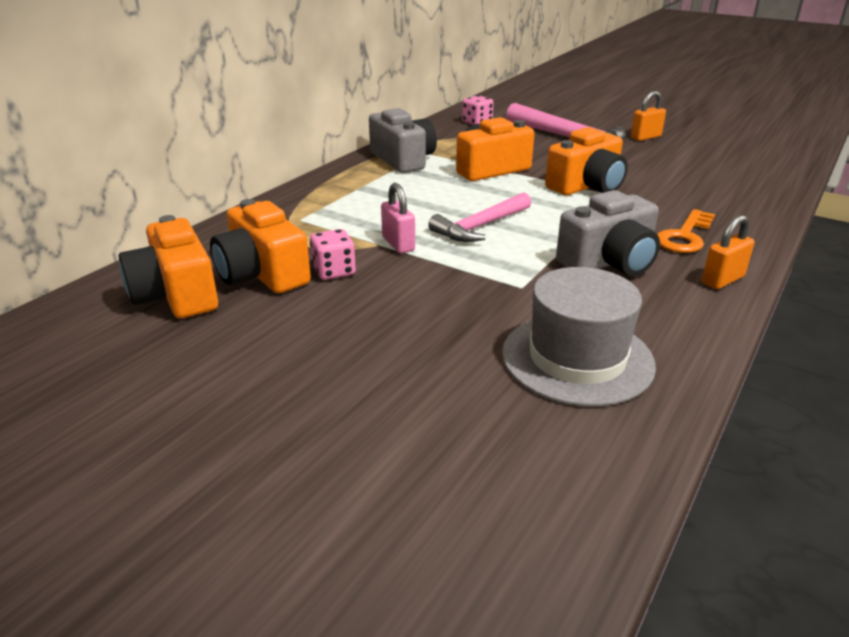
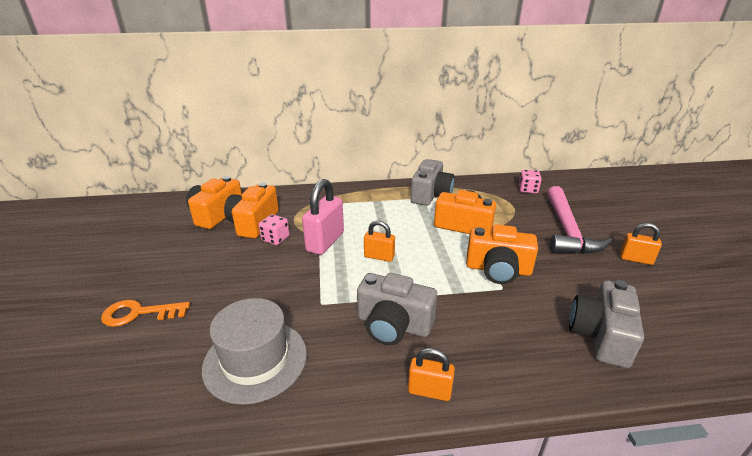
camera: 50 degrees right, 0 degrees up
(398, 244) = (325, 242): pink padlock -> pink padlock, size x1.69
(480, 227) = (379, 257): pink hammer -> orange padlock
(684, 236) = (479, 345): orange key -> orange key (139, 313)
(723, 189) = (601, 336): none -> grey camera

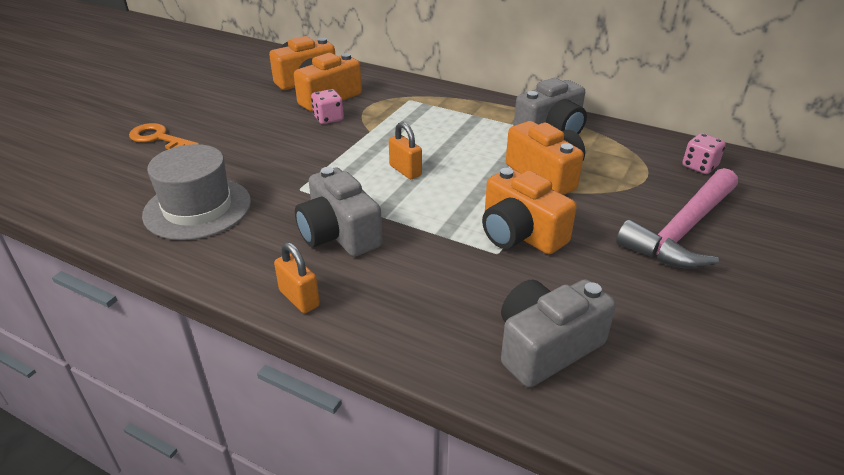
camera: 35 degrees right, 5 degrees up
(325, 242) = (370, 137): pink padlock -> none
(636, 259) = (736, 301): orange padlock -> none

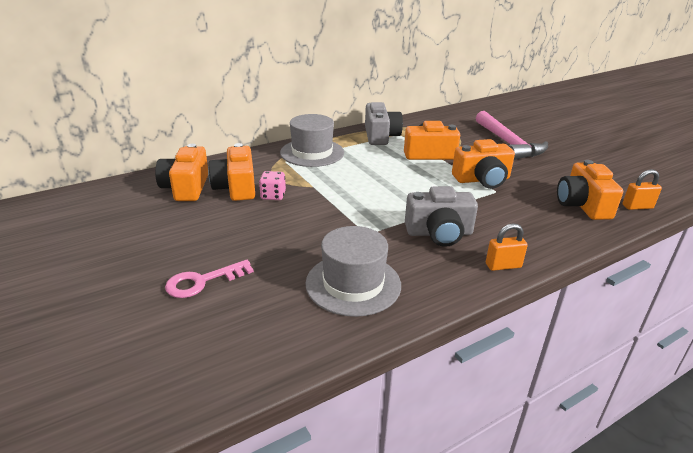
camera: 60 degrees left, 5 degrees down
(159, 138) = (202, 281): orange key -> pink key
(405, 170) = (382, 190): orange padlock -> orange padlock (637, 207)
(447, 106) = (312, 152): none -> grey hat
(546, 347) = (582, 205): grey camera -> orange camera
(699, 166) = (455, 119): pink dice -> none

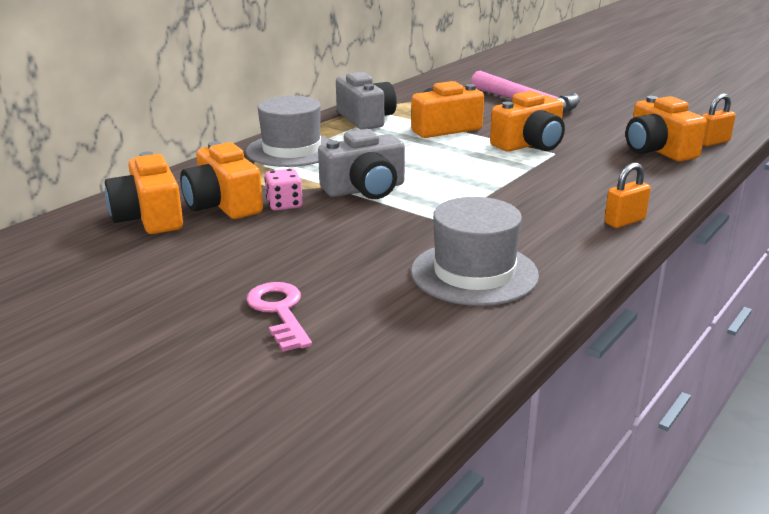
camera: 20 degrees left, 5 degrees down
(202, 281) = (279, 312): pink key -> pink key turned 120 degrees clockwise
(439, 233) = (528, 205): grey camera -> grey camera (365, 189)

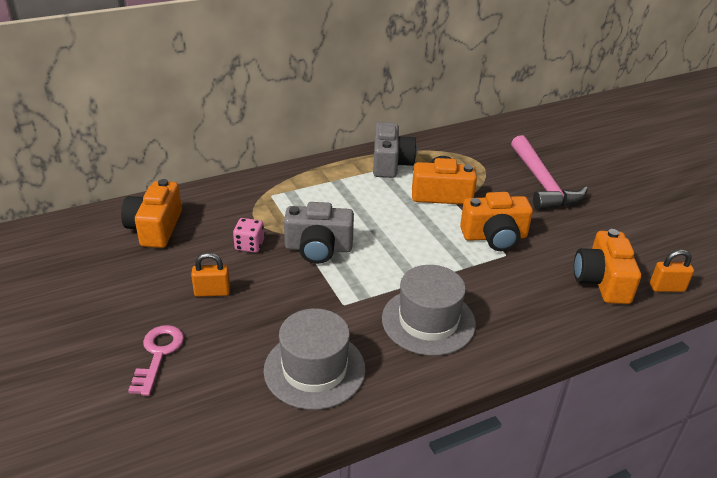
camera: 25 degrees right, 10 degrees up
(223, 204) = (210, 231): orange camera -> none
(292, 150) = (304, 185): grey hat -> grey hat (428, 321)
(624, 221) = (483, 358): orange padlock -> orange padlock (212, 292)

